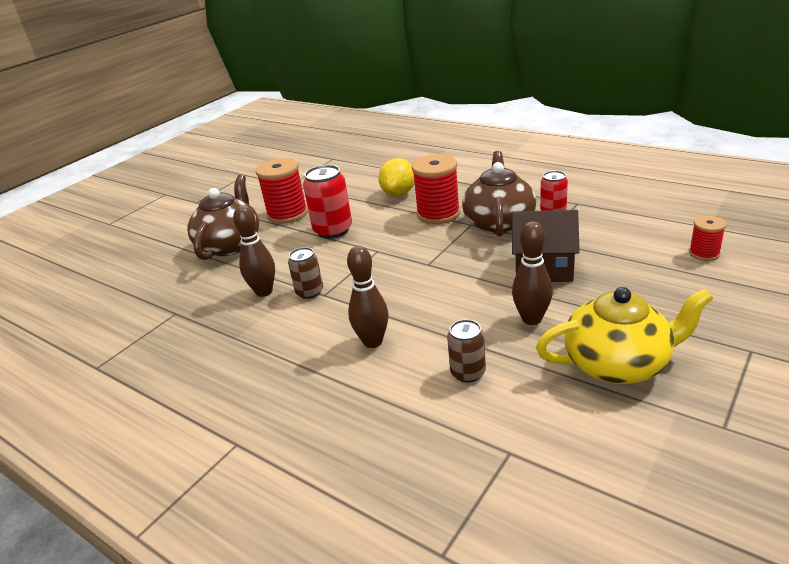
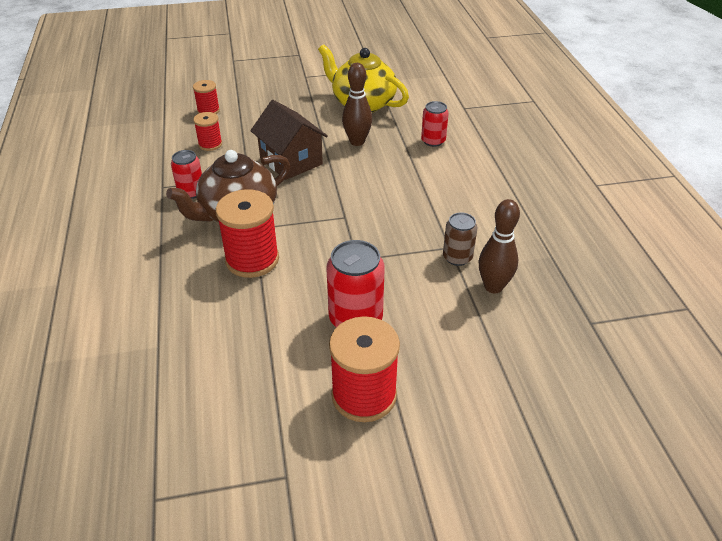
camera: 140 degrees left, 10 degrees up
(230, 245) = (473, 391): brown teapot -> none
(373, 342) = (459, 188): brown bowling pin -> none
(399, 193) = (227, 321): yellow lemon -> none
(468, 373) = (433, 141): brown can -> red can
(625, 237) = (210, 144): none -> red spool

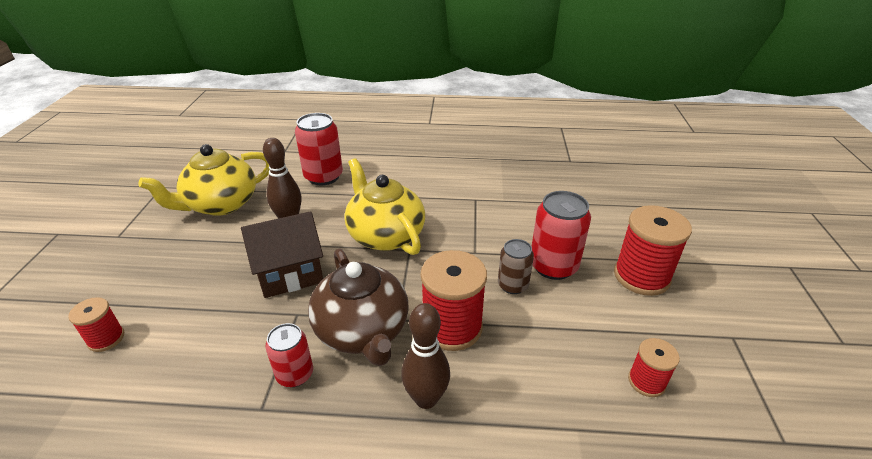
camera: 75 degrees left, 5 degrees down
(210, 144) = (196, 344): red spool -> red spool (646, 381)
(359, 198) = (385, 235): none -> yellow teapot
(433, 141) = (323, 177): red can -> red can, size x1.63
(457, 257) = (489, 198): brown can -> brown can (513, 285)
(493, 286) = (527, 189): brown bowling pin -> brown bowling pin (426, 398)

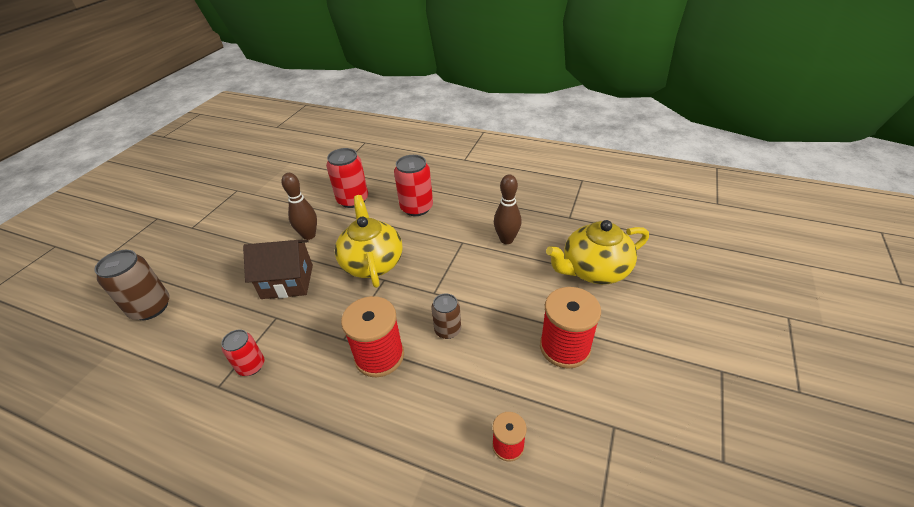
camera: 20 degrees right, 5 degrees up
(106, 338) = (151, 307): red spool -> brown can
(221, 204) = (268, 213): yellow teapot -> yellow teapot (594, 270)
(363, 331) = (313, 343): brown teapot -> none
(426, 398) = (329, 410): brown bowling pin -> brown bowling pin (506, 239)
(553, 266) = (492, 320): red can -> red can (416, 208)

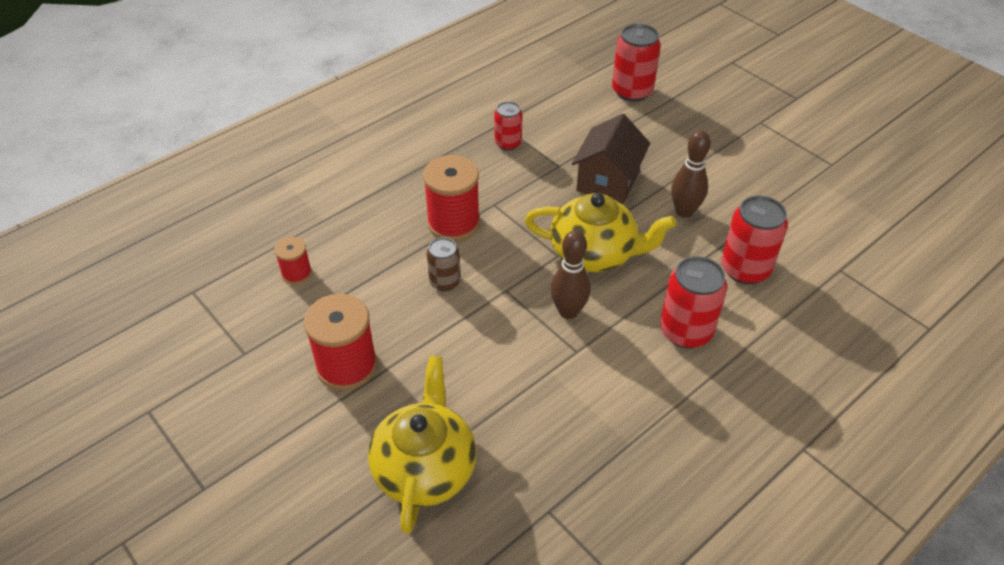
camera: 115 degrees right, 5 degrees up
(151, 307) = (632, 91): brown can -> red can
(506, 239) = (550, 402): brown bowling pin -> brown bowling pin (568, 311)

